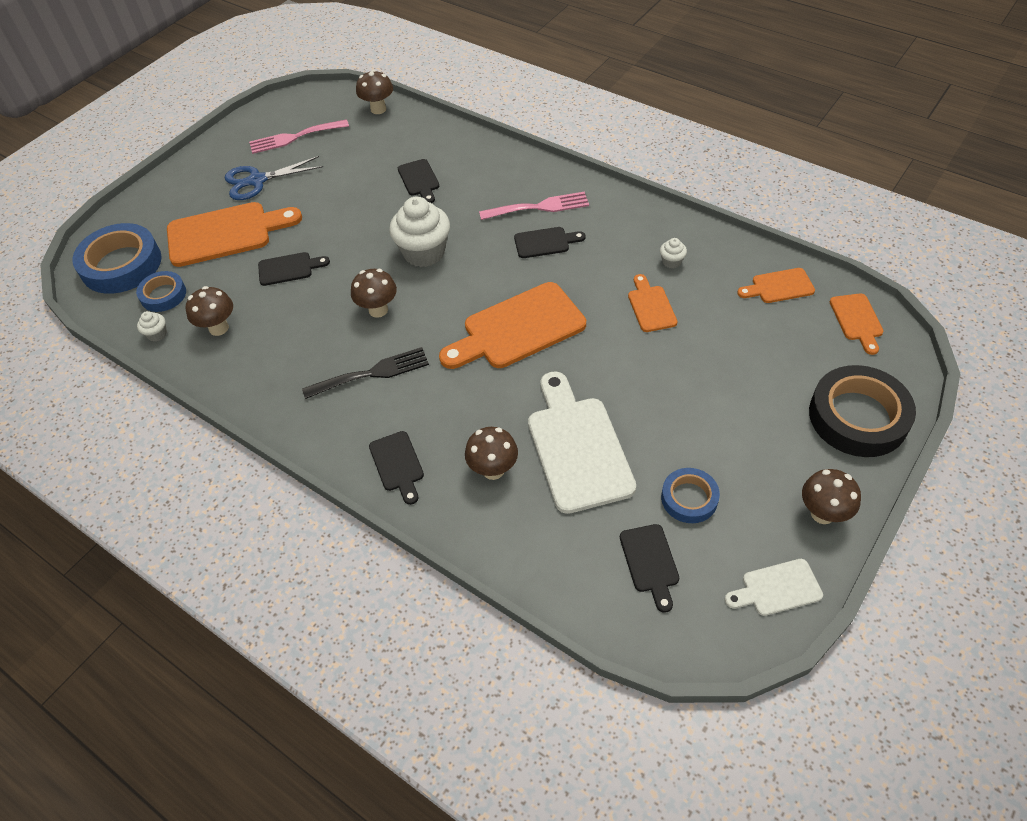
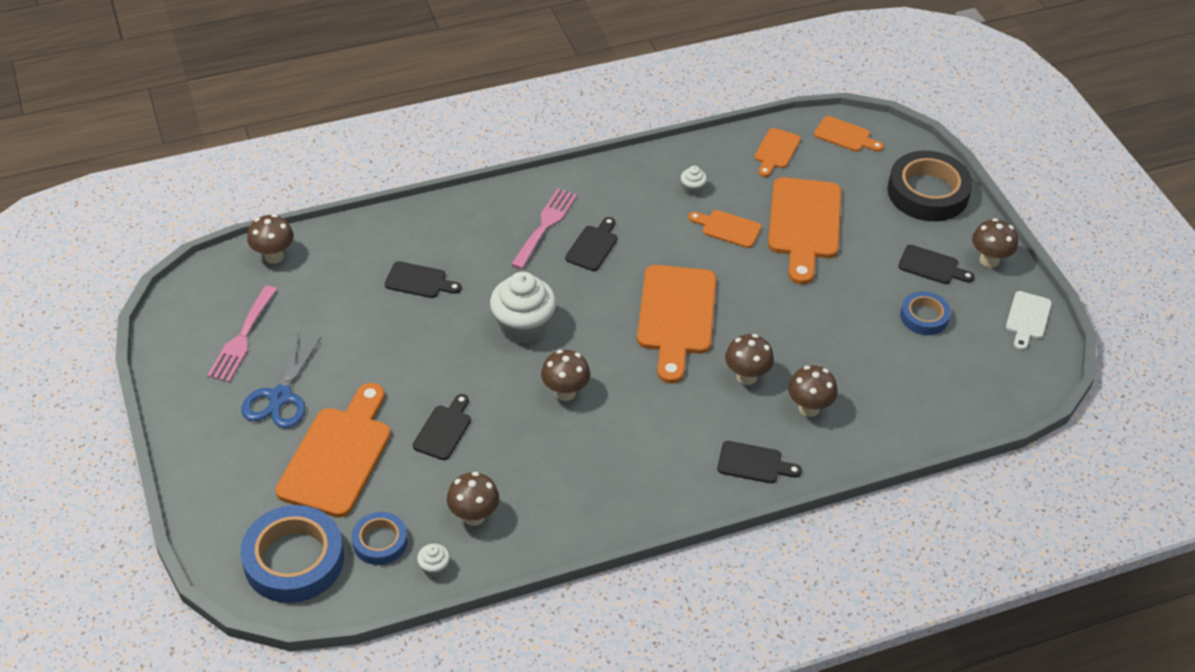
camera: 60 degrees left, 5 degrees down
(372, 373) = (638, 432): black fork -> none
(492, 408) = (746, 376): none -> brown mushroom
(577, 447) = (829, 349): white cutting board -> none
(650, 562) = (960, 368): black cutting board -> black cutting board (931, 266)
(711, 351) = (804, 224): none -> orange cutting board

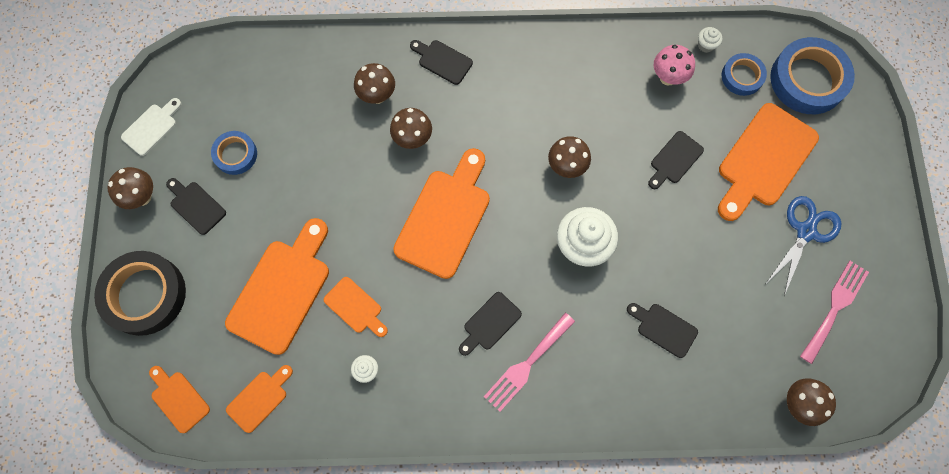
camera: 160 degrees left, 25 degrees up
(474, 516) = (668, 77): brown mushroom -> pink mushroom

